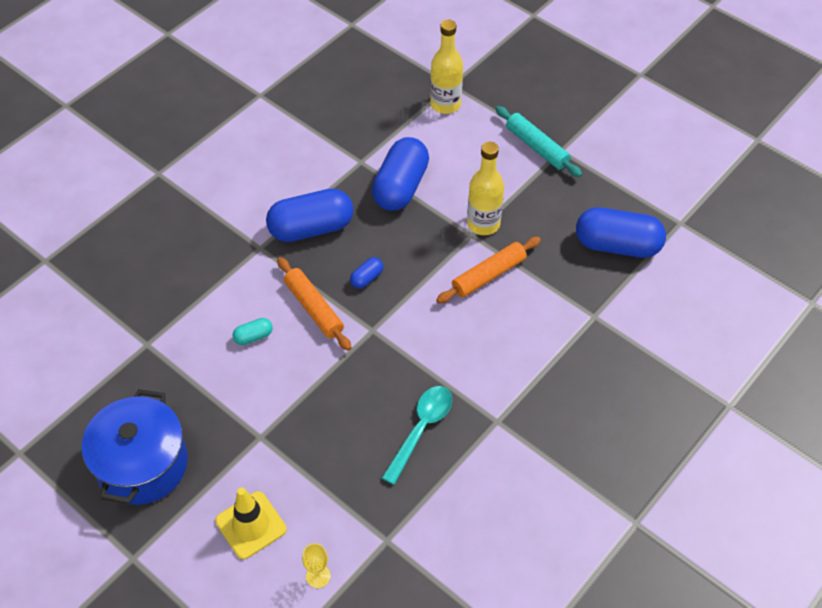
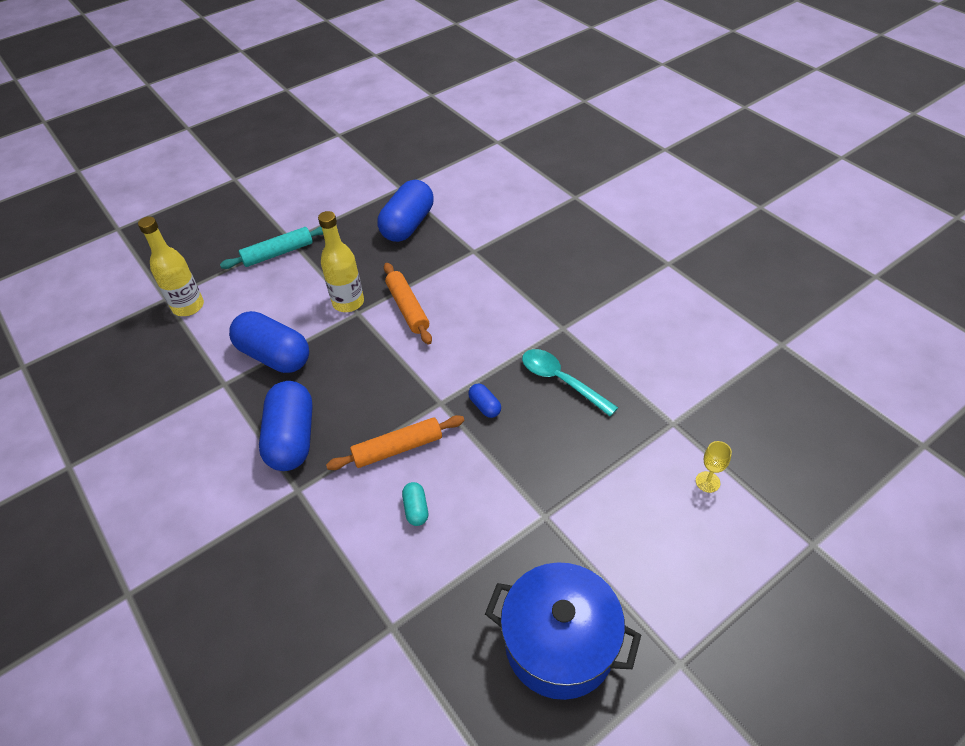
camera: 75 degrees left, 5 degrees down
(251, 525) = (648, 535): yellow traffic cone -> none
(367, 278) = (376, 398): blue capsule -> blue capsule (485, 406)

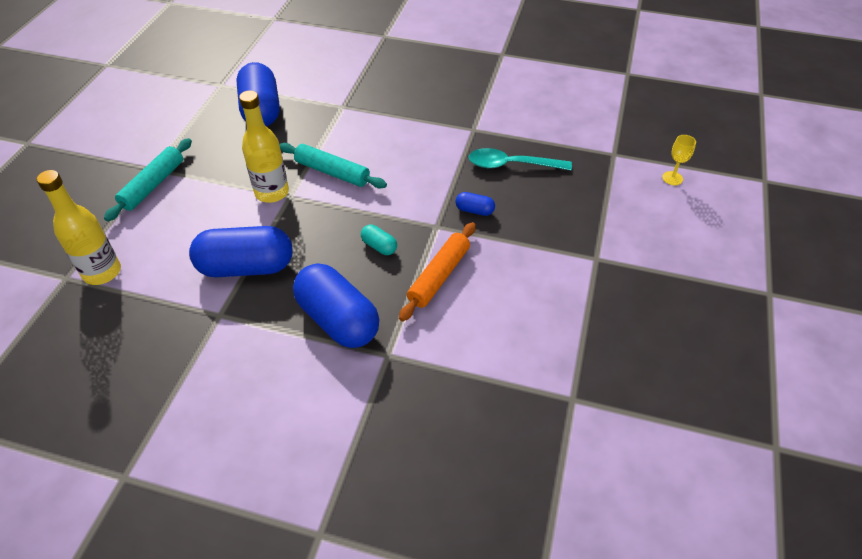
camera: 40 degrees left, 0 degrees up
(407, 308) = (332, 172): orange rolling pin -> turquoise rolling pin
(416, 509) = (501, 309): turquoise capsule -> turquoise capsule (379, 246)
(559, 643) = (692, 331): blue pot -> none

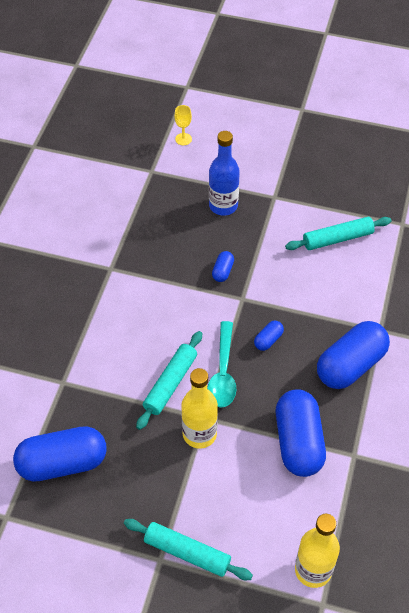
camera: 90 degrees left, 5 degrees up
(379, 246) = (268, 340): turquoise capsule -> blue capsule
(439, 276) = (299, 297): orange rolling pin -> none
(511, 165) = (164, 242): turquoise spoon -> turquoise spoon (223, 372)
(535, 320) = (337, 238): none -> turquoise rolling pin
(572, 211) = (223, 206): none -> blue bottle

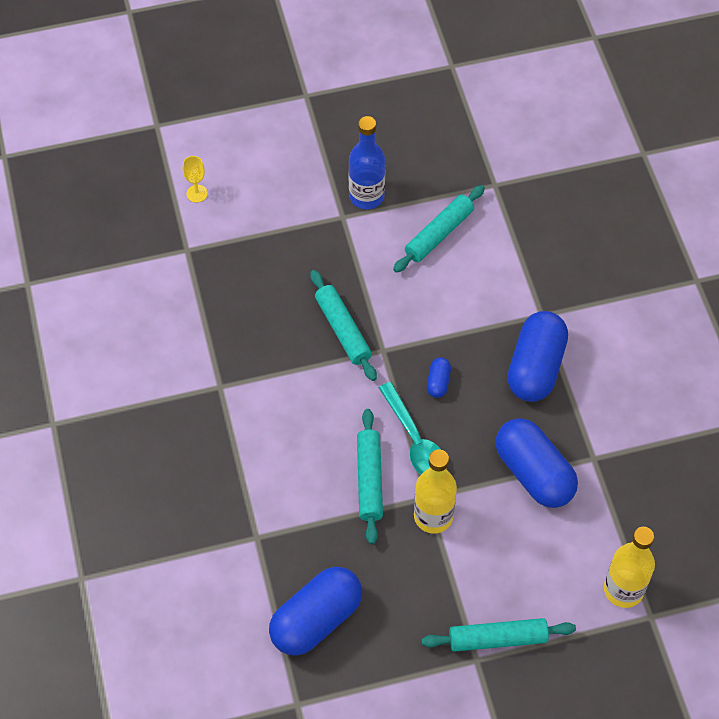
camera: 30 degrees left, 5 degrees up
(223, 206) = (294, 254): blue bottle -> blue bottle (366, 196)
(223, 271) = (343, 330): blue capsule -> turquoise rolling pin

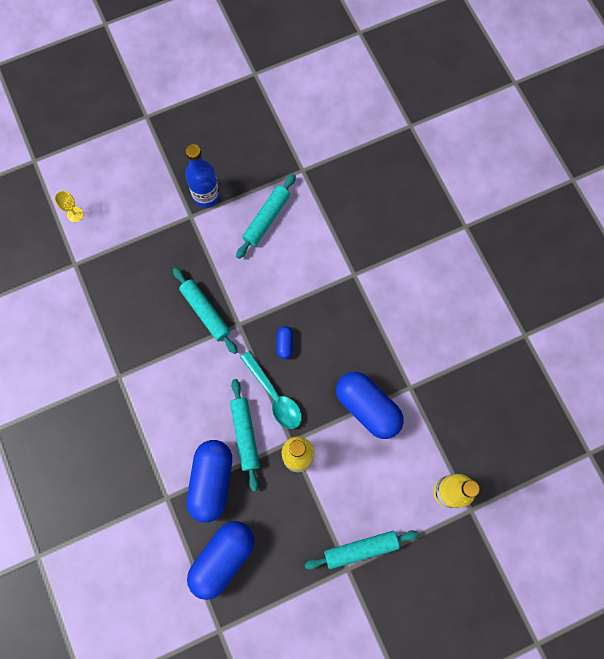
camera: 10 degrees left, 15 degrees up
(535, 367) = (356, 319): blue capsule -> blue capsule (212, 481)

